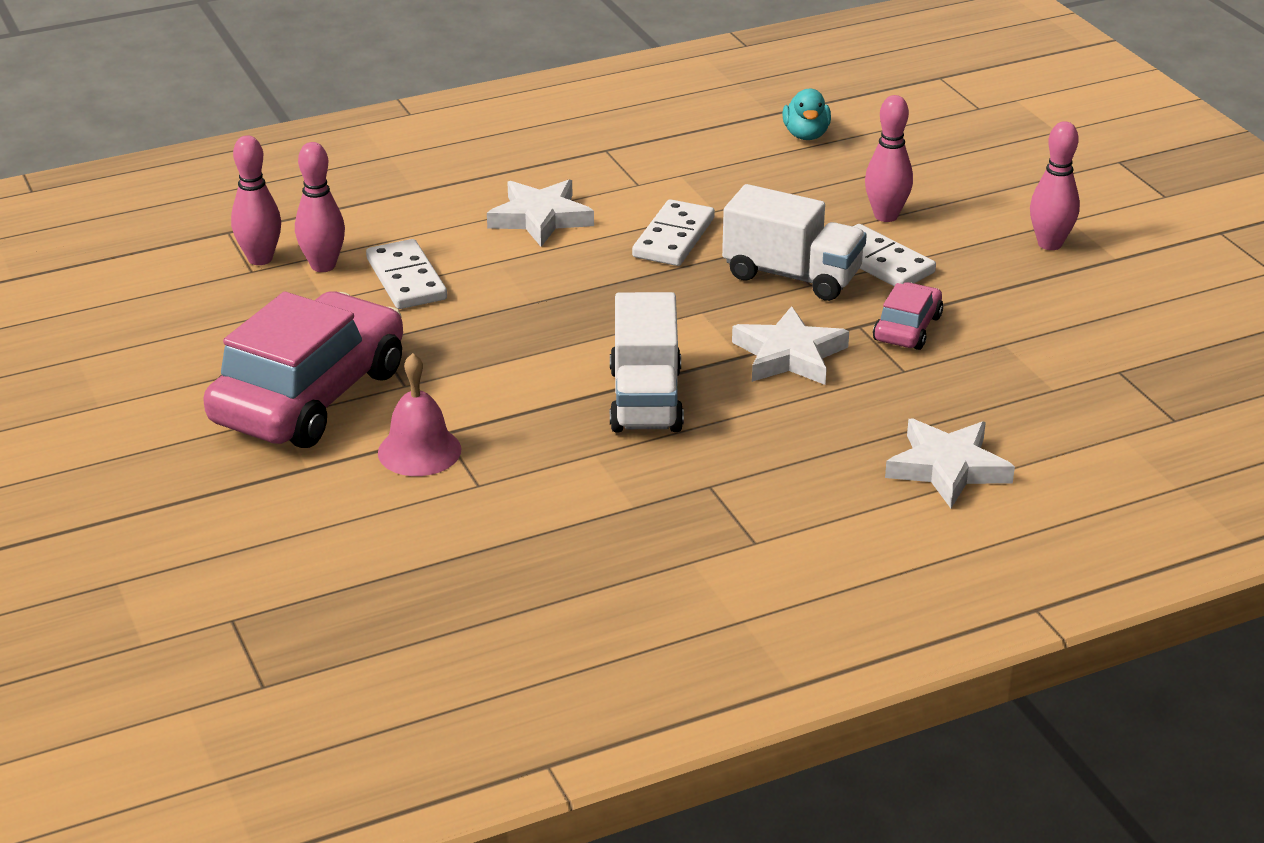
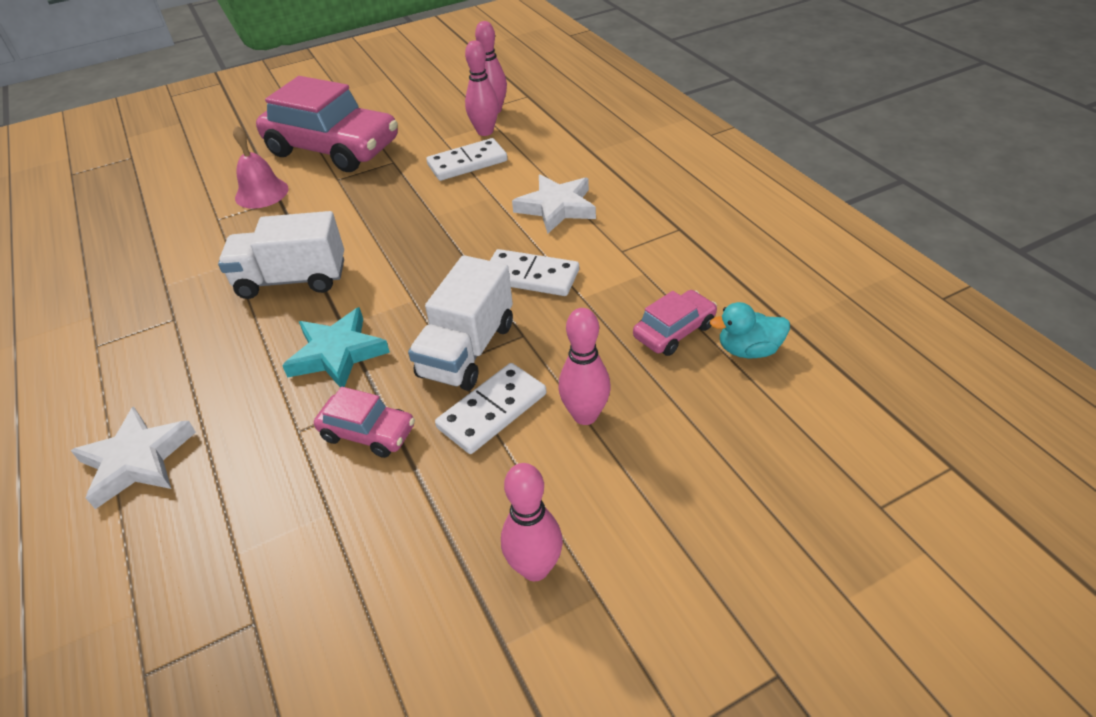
camera: 90 degrees right, 10 degrees up
(776, 166) = (674, 331): none -> pink car
(789, 355) = (337, 353): white star -> turquoise star

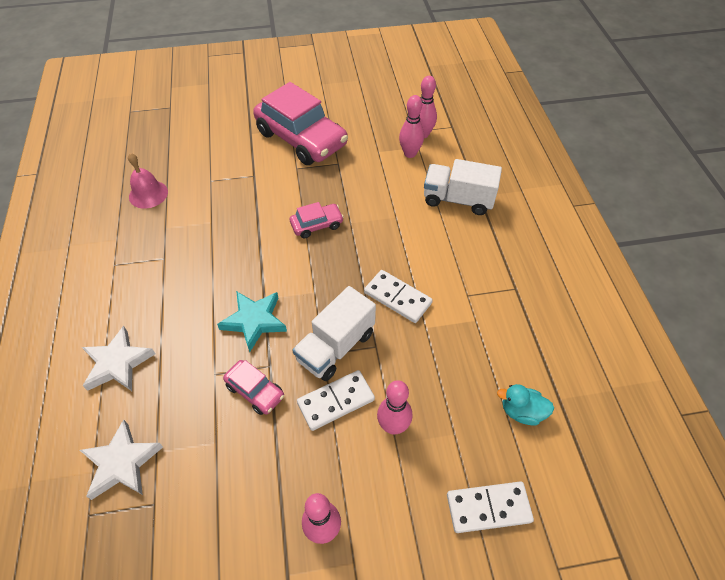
camera: 15 degrees right, 10 degrees up
(261, 193) = (244, 166): pink bell -> pink bell (148, 194)
(292, 280) = (243, 249): white truck -> white truck (458, 199)
(467, 163) = (388, 180): white domino -> white domino (488, 507)
(557, 207) = (436, 241): white star -> white star (122, 463)
(674, 331) = (477, 378): pink car -> pink car (317, 225)

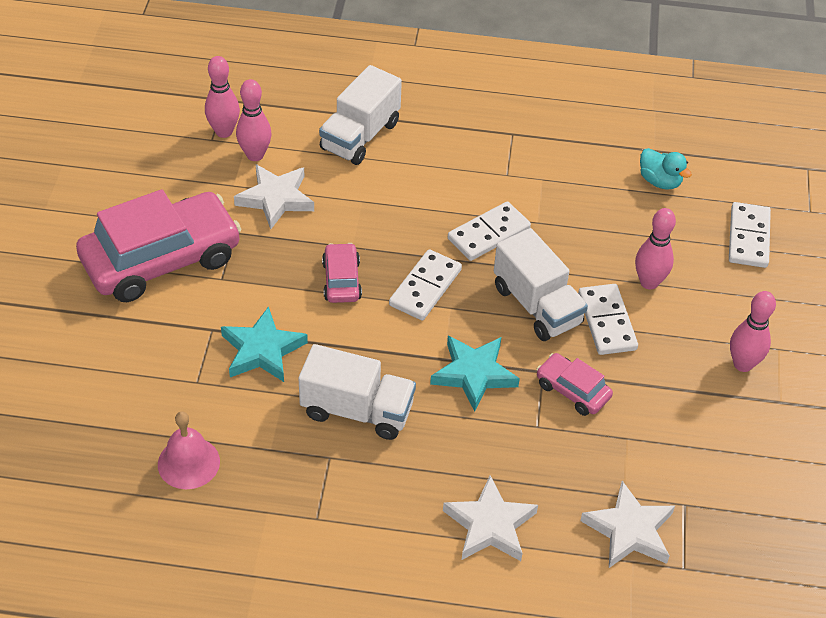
camera: 75 degrees left, 5 degrees down
(205, 262) = (357, 410): none -> white truck
(243, 202) = (262, 350): none -> turquoise star
(255, 391) = (572, 391): pink car -> pink car turned 105 degrees counterclockwise
(327, 272) = (425, 287): none -> white domino
(376, 174) = (276, 199): none -> white star
(521, 411) = (660, 181): turquoise duck -> turquoise duck turned 75 degrees counterclockwise

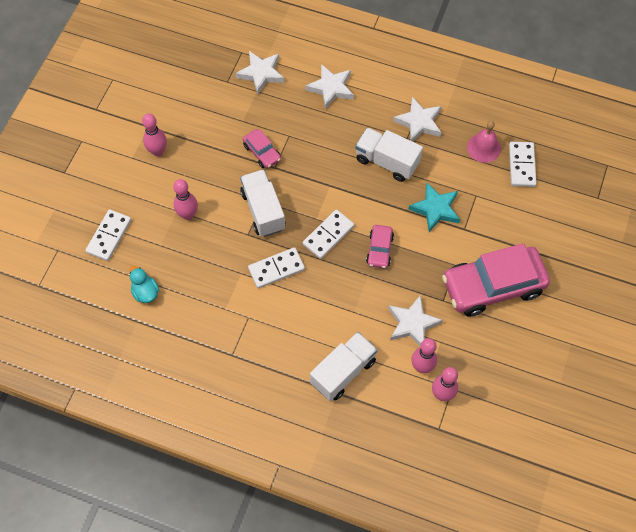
camera: 165 degrees left, 15 degrees up
(312, 488) = (419, 122): none -> white star
(474, 374) = (315, 172): turquoise star -> none
(606, 322) = (225, 192): white domino -> white domino (522, 165)

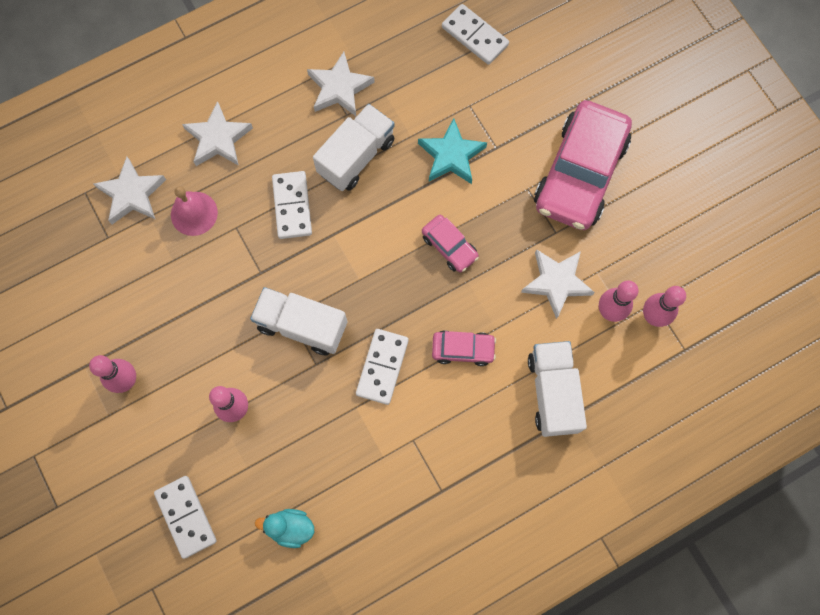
camera: 50 degrees left, 10 degrees up
(262, 152) = (231, 271): pink car -> pink car (463, 349)
(328, 235) = (389, 283): white domino -> white domino (292, 206)
(387, 162) = (356, 156): white truck -> white truck turned 150 degrees clockwise
(483, 147) = (424, 53): pink bell -> pink bell (194, 213)

